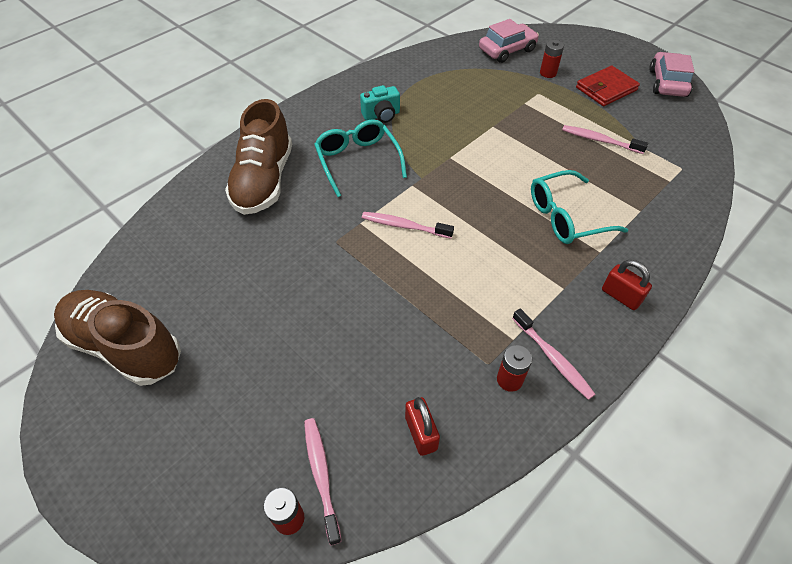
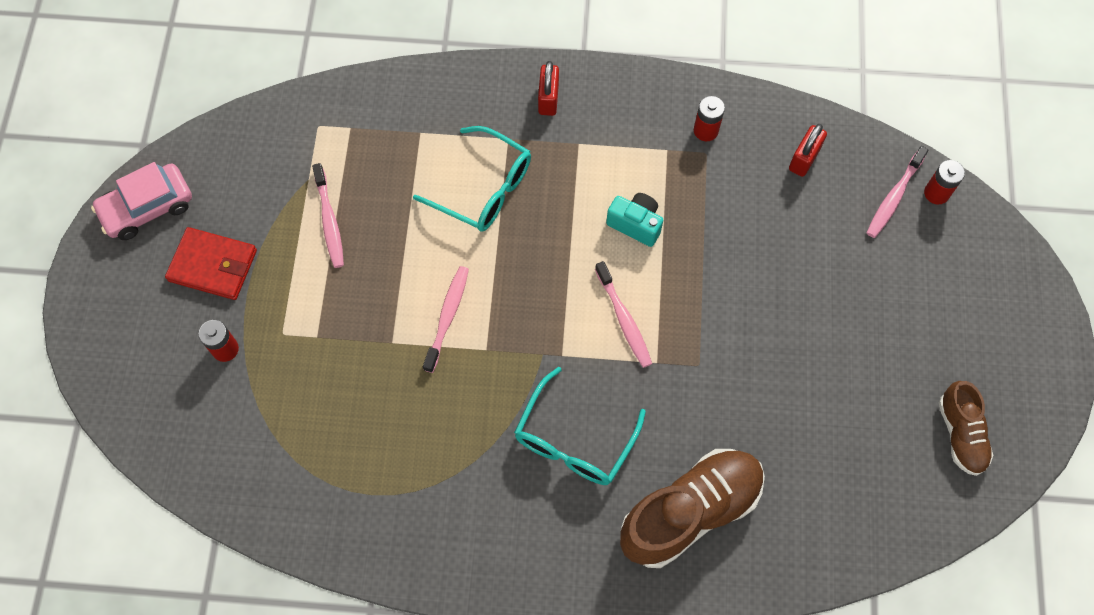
camera: 130 degrees left, 15 degrees up
(125, 346) = (960, 434): brown shoe -> brown shoe, size x0.56
(381, 115) = (474, 481): turquoise camera -> turquoise camera (635, 224)
(507, 50) = (203, 433): pink car -> none
(552, 358) = (658, 113): pink toothbrush -> pink toothbrush (447, 317)

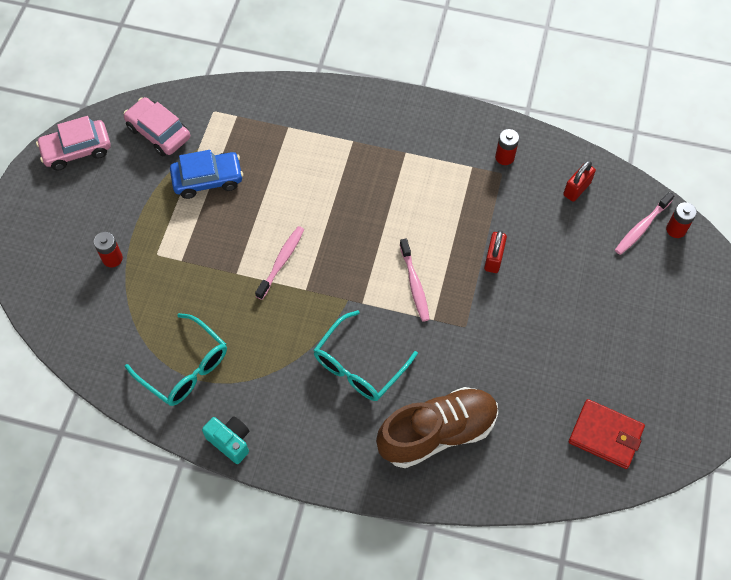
camera: 10 degrees right, 5 degrees down
(213, 265) = (116, 198): red wallet -> red wallet (605, 435)
(251, 166) = (158, 132): none -> pink car
(329, 221) = (208, 179): pink toothbrush -> blue car
(484, 189) = (328, 174): turquoise glasses -> turquoise glasses (185, 368)
(548, 99) = (389, 117): red padlock -> red padlock (493, 258)
(635, 224) = (437, 217): turquoise camera -> turquoise camera (230, 441)
(960, 434) = (660, 410): brown shoe -> none

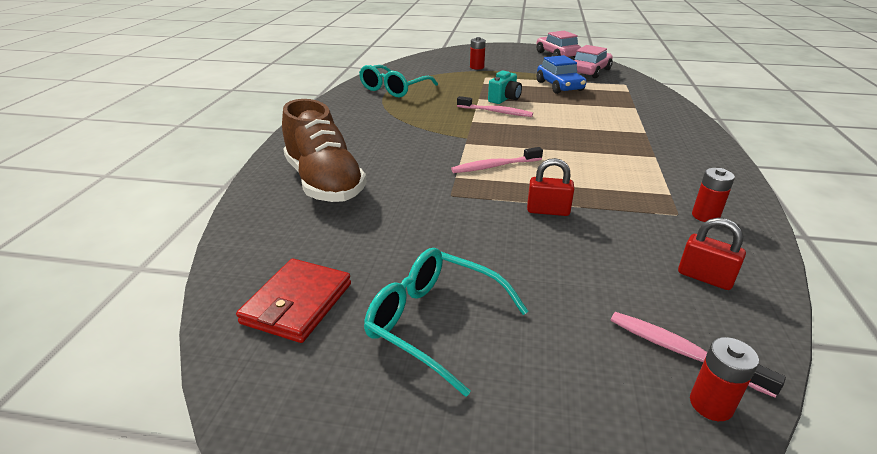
camera: 85 degrees right, 30 degrees down
(230, 441) = (332, 104): turquoise camera -> turquoise camera (504, 99)
(359, 366) = (399, 144): turquoise glasses -> turquoise glasses (434, 322)

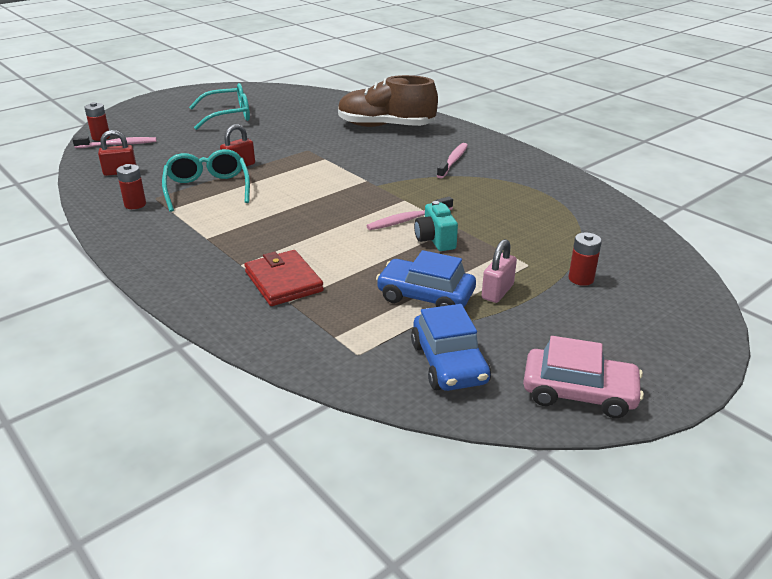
camera: 130 degrees right, 0 degrees up
(297, 303) = (288, 101): red wallet -> red wallet (283, 281)
(394, 89) = (548, 198): turquoise glasses -> turquoise glasses (207, 188)
(495, 166) = (314, 175): pink toothbrush -> pink toothbrush (453, 161)
(523, 76) = (497, 292): none -> pink padlock
(590, 71) = (449, 363): pink car -> blue car

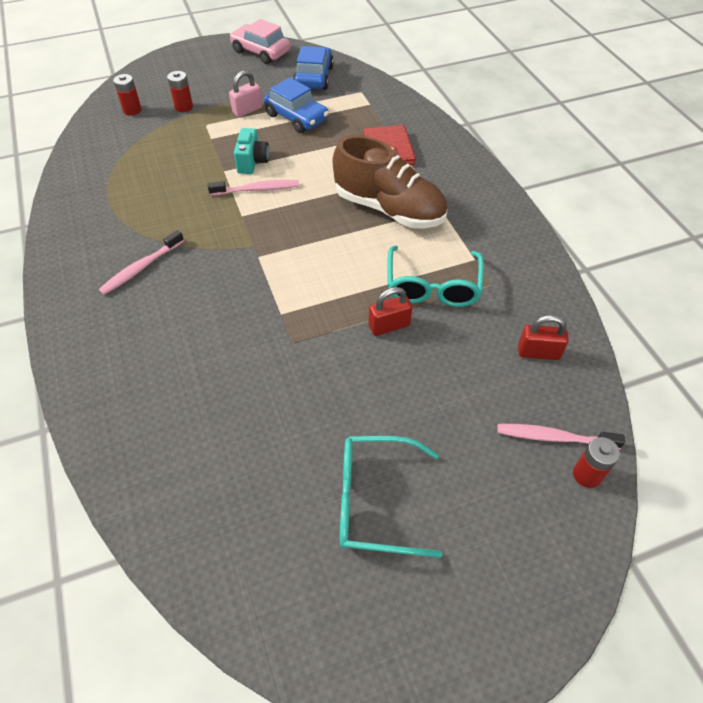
camera: 160 degrees left, 20 degrees up
(135, 204) = (511, 277): red battery -> red battery (132, 110)
(385, 126) = (154, 379): brown shoe -> brown shoe (389, 209)

